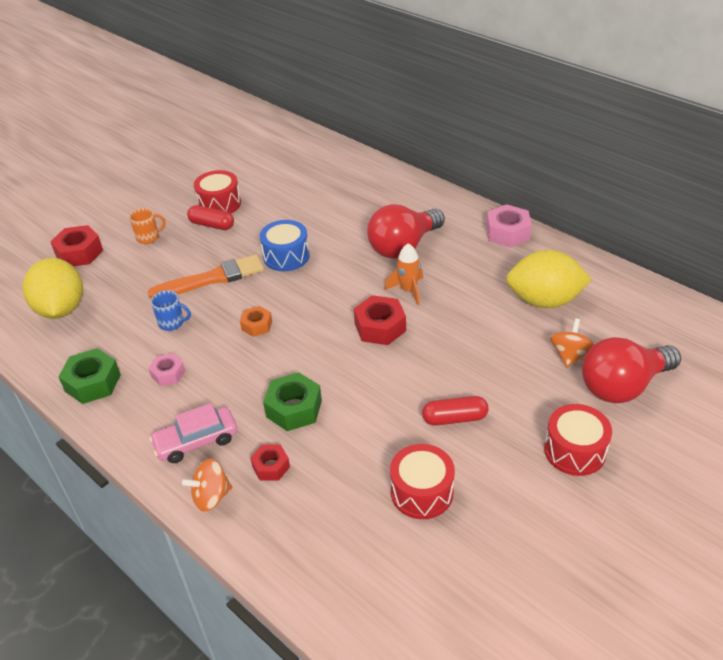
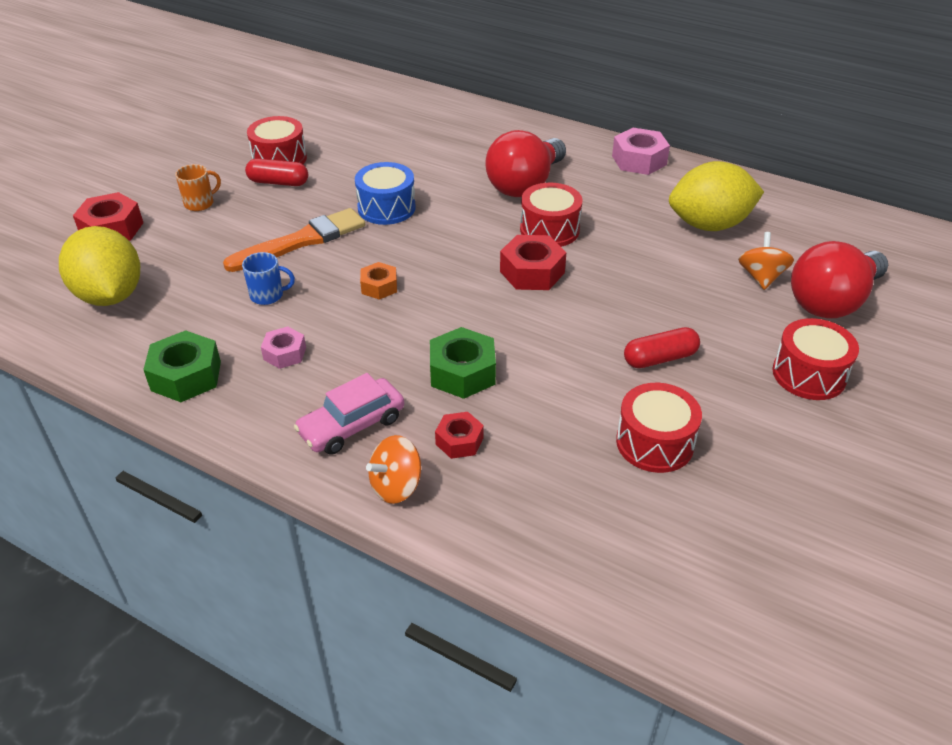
camera: 15 degrees left, 0 degrees up
(408, 290) = (549, 230): orange rocket -> red drum

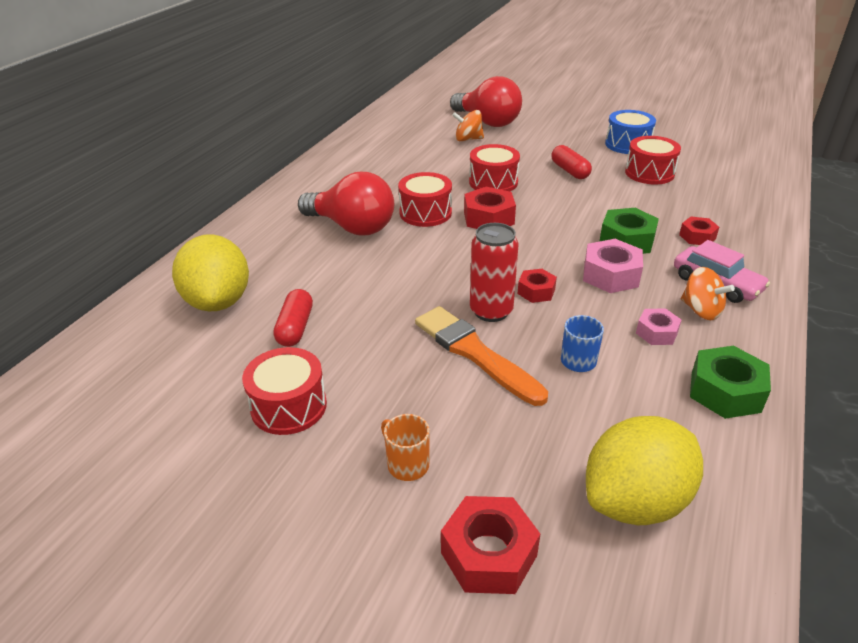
camera: 95 degrees left, 5 degrees down
(278, 182) = (350, 396): red capsule -> red capsule (295, 328)
(356, 255) = (491, 311): none -> red can
(379, 286) = (536, 291): orange nut -> red nut
(386, 208) = (401, 302): blue drum -> blue drum (627, 144)
(396, 486) = (758, 257): orange spinning top -> orange spinning top (701, 310)
(639, 160) = (310, 177): pink nut -> pink nut (610, 275)
(709, 225) = (407, 153): yellow lemon -> yellow lemon (218, 301)
(809, 374) = (561, 131): red drum -> red drum (493, 182)

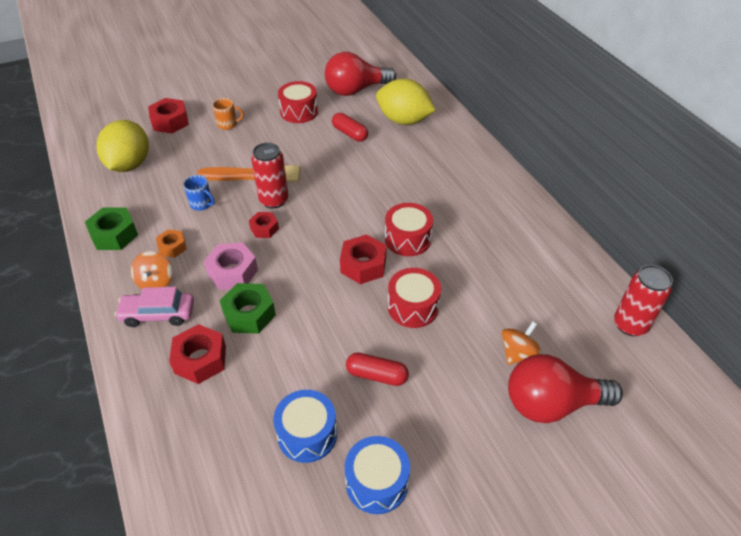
camera: 130 degrees right, 10 degrees up
(352, 227) = (427, 197): red light bulb -> red light bulb (355, 90)
(386, 118) = (630, 325): none -> red can
(649, 173) = (307, 434): red drum -> blue drum
(656, 333) = (172, 247): pink nut -> orange nut
(697, 237) = (200, 359): red nut -> red nut, size x1.63
(701, 310) = (156, 282): orange spinning top -> orange spinning top turned 90 degrees counterclockwise

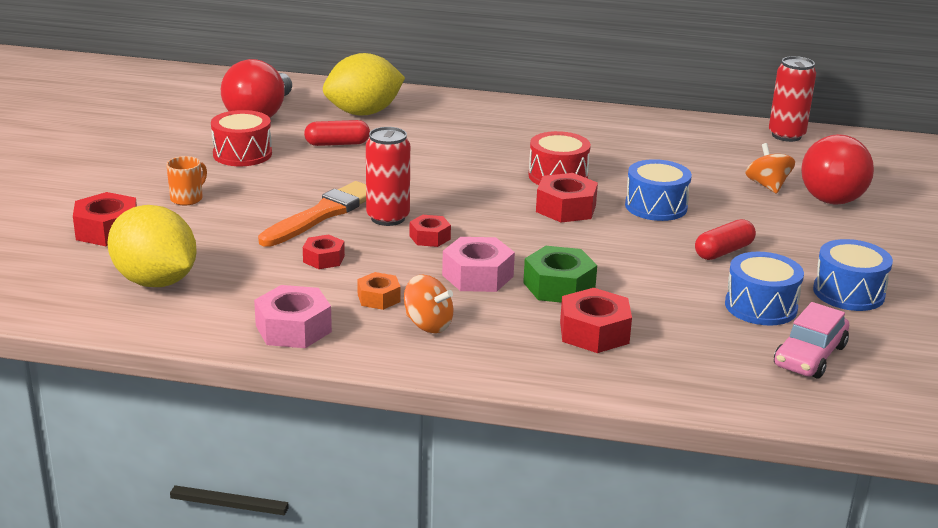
camera: 55 degrees left, 20 degrees down
(114, 235) = (293, 328): green nut -> pink nut
(158, 314) = (487, 337): pink car -> pink car (809, 356)
(201, 204) = (324, 259): blue mug -> red nut
(413, 307) = (656, 206): red drum -> blue drum

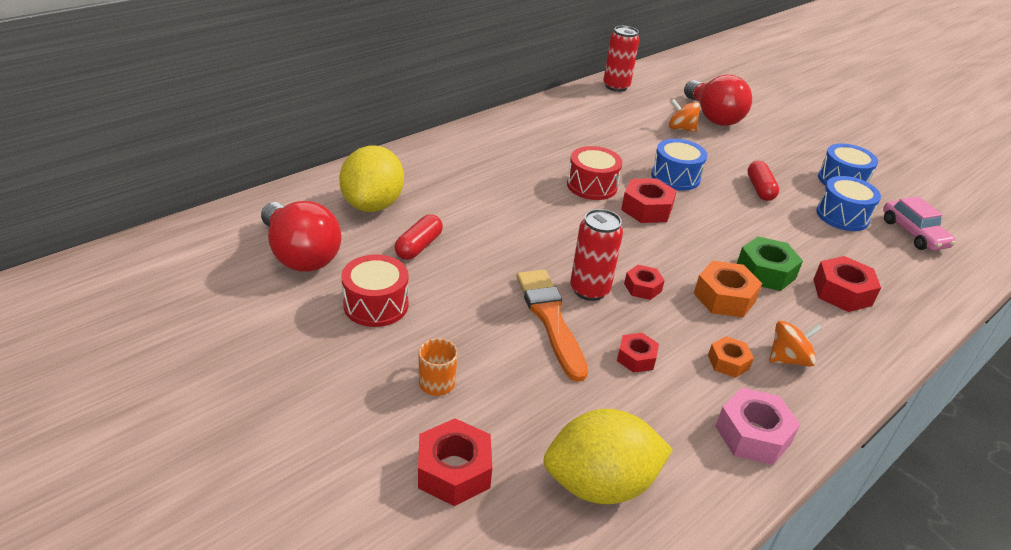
camera: 55 degrees left, 10 degrees up
(477, 276) = (724, 297): pink nut -> orange nut

